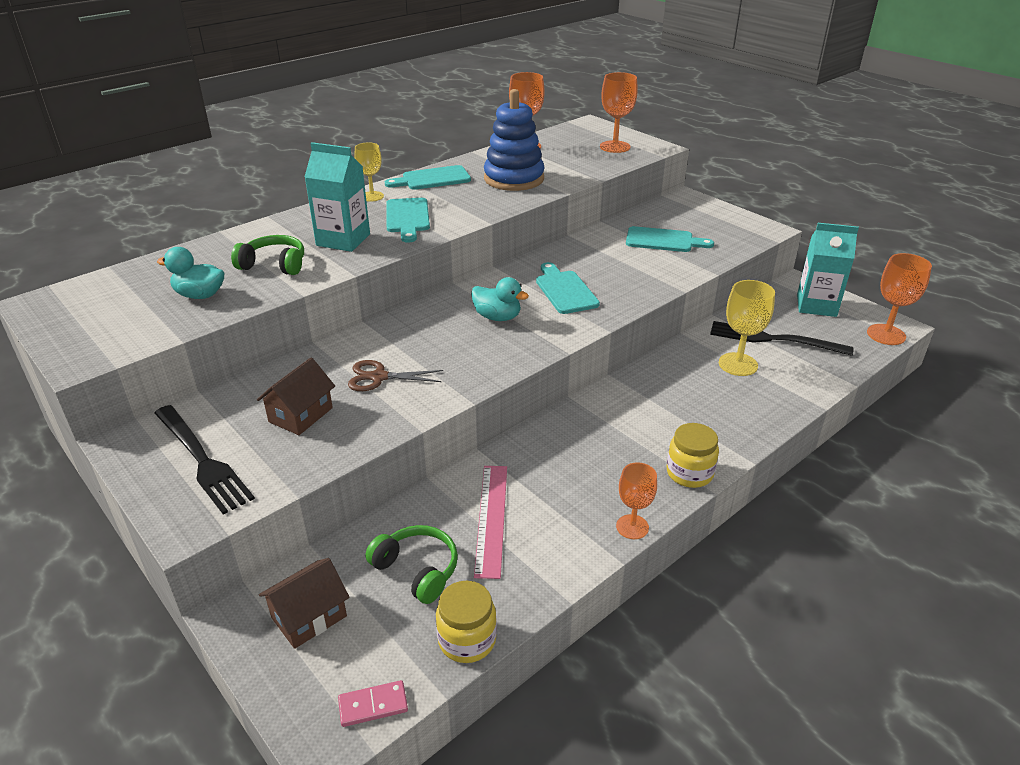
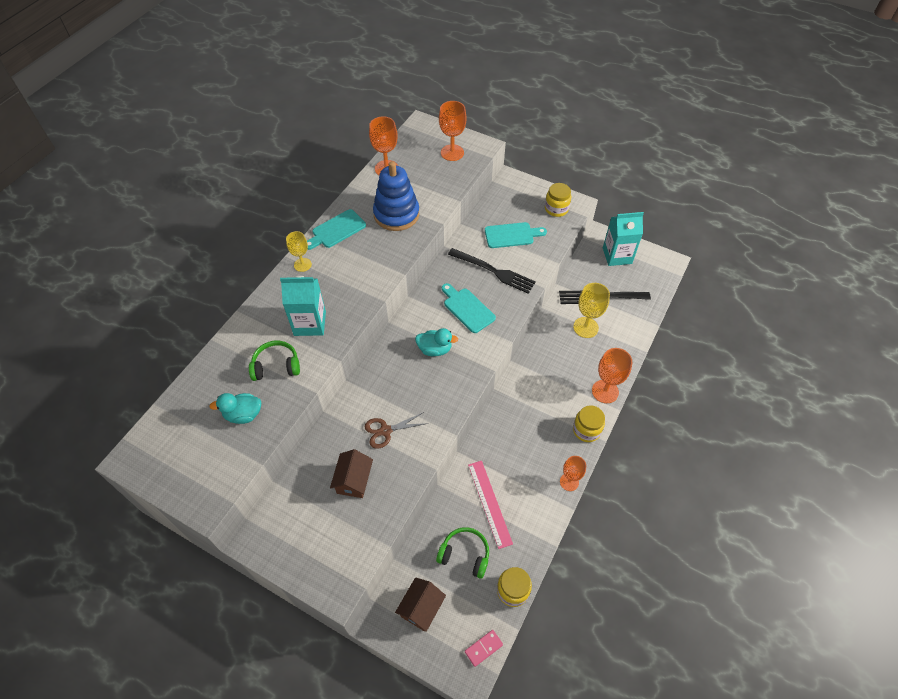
camera: 20 degrees left, 20 degrees up
(203, 461) = (315, 539): black fork -> black fork (495, 271)
(407, 218) = (342, 284): turquoise cutting board -> none
(737, 229) = (556, 209): none -> yellow jar
(886, 334) = (664, 272): orange goblet -> orange goblet (605, 391)

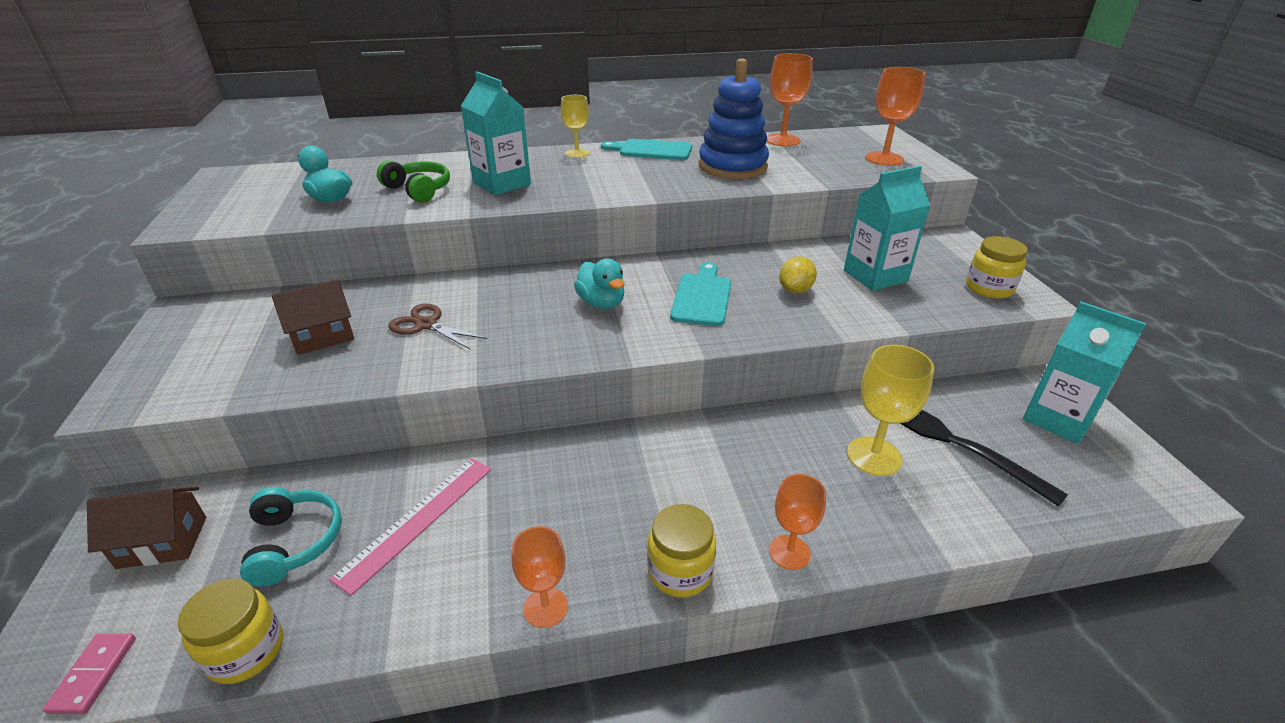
camera: 50 degrees right, 20 degrees down
(465, 555) = (294, 542): green headphones -> turquoise headphones
(483, 648) = (94, 674): pink domino -> pink domino turned 75 degrees clockwise
(495, 271) = (795, 290): black fork -> yellow lemon
(511, 235) = (875, 276): turquoise cutting board -> turquoise carton
(605, 391) = (789, 552): orange goblet -> orange goblet, size x0.66

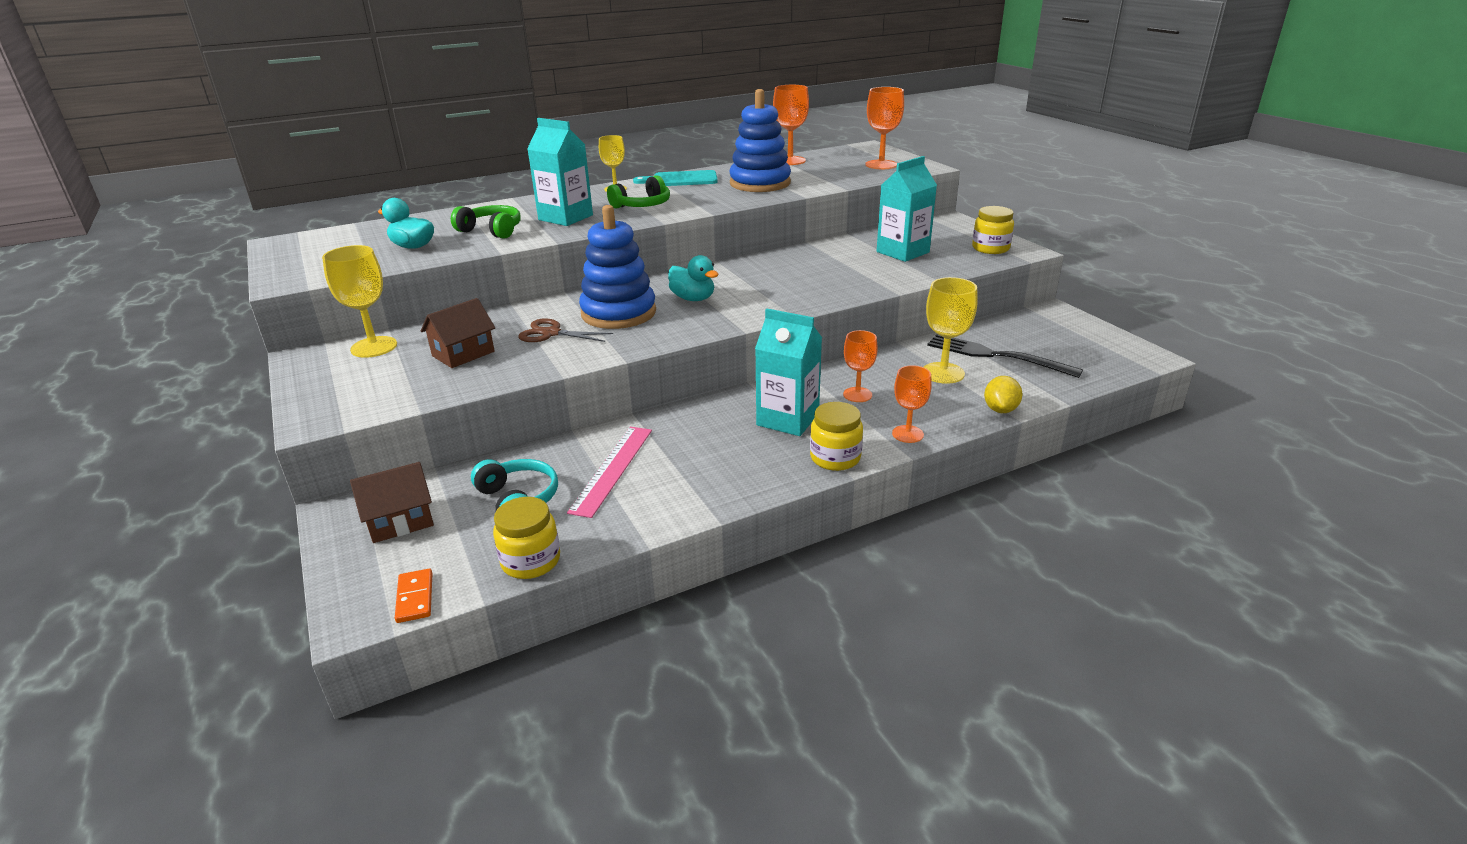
camera: 15 degrees left, 5 degrees down
(94, 674) = (415, 598): pink domino -> orange domino
(249, 309) = (374, 347): none -> yellow goblet
(511, 309) = (618, 313): none -> blue stacking toy
(545, 607) = (748, 494): orange goblet -> orange goblet (857, 395)
(590, 179) = (642, 205): none -> green headphones
(702, 297) = (774, 283): turquoise cutting board -> none
(795, 290) = (845, 269): yellow lemon -> yellow lemon (1000, 409)
(1058, 419) = (1063, 331): turquoise carton -> turquoise carton (787, 419)

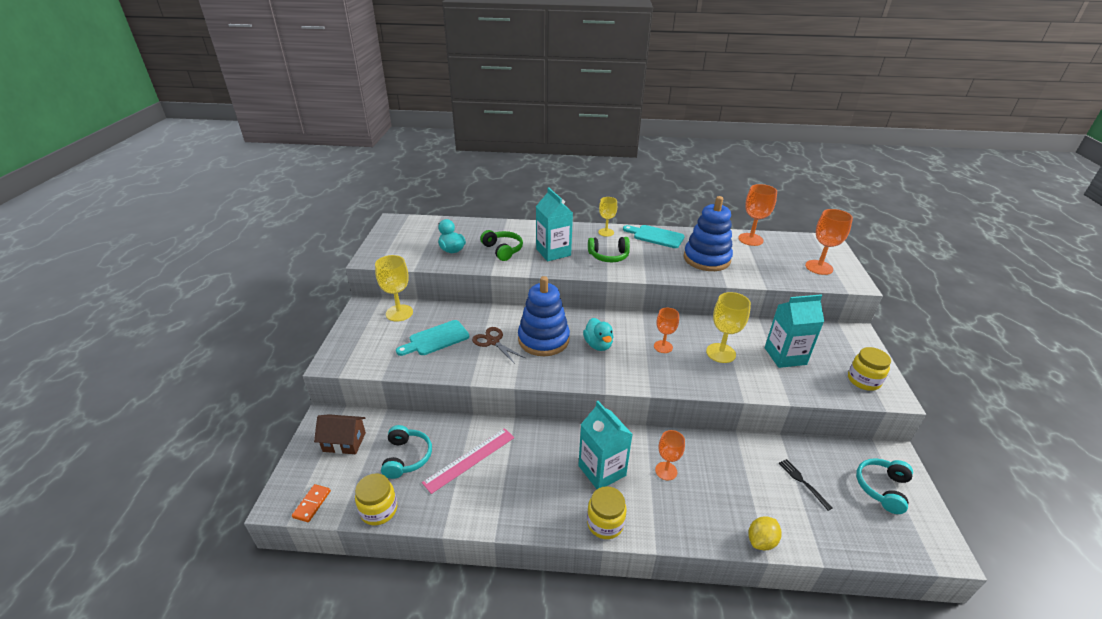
camera: 30 degrees right, 5 degrees up
(463, 354) = (436, 339): brown house -> turquoise cutting board
(907, 434) = (671, 528): orange goblet -> orange goblet (663, 347)
(943, 373) = (746, 480): yellow goblet -> yellow goblet (721, 353)
(994, 355) = (802, 482): black fork -> black fork, size x0.51
(1064, 335) = (882, 488): none -> turquoise headphones

